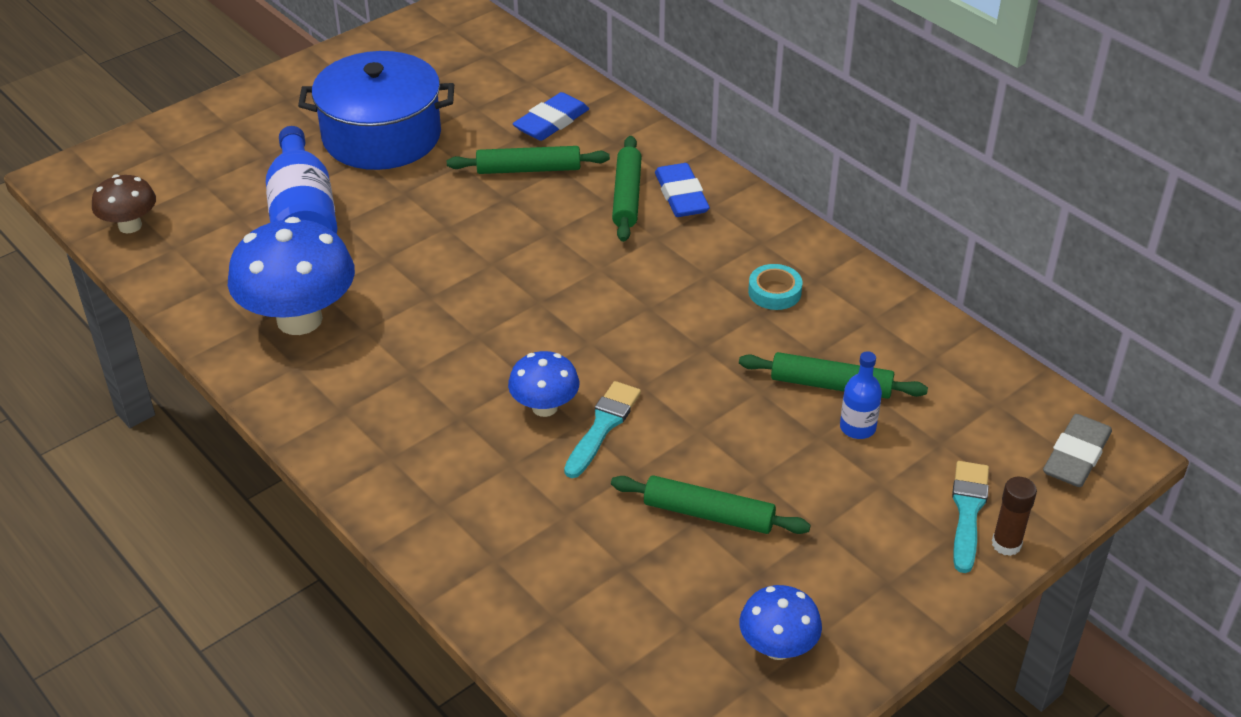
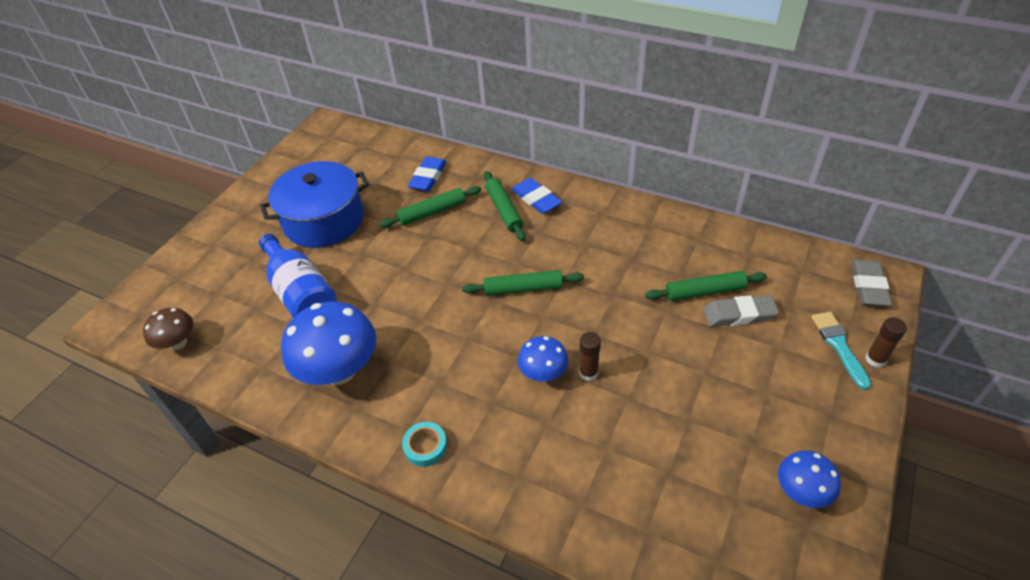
camera: 20 degrees left, 5 degrees up
(603, 426) = (588, 373): turquoise brush -> brown glue stick
(708, 514) = (694, 411): green rolling pin -> green rolling pin (523, 289)
(774, 292) = (631, 242): turquoise tape -> turquoise tape (425, 446)
(857, 427) = (739, 314): blue bottle -> grey eraser

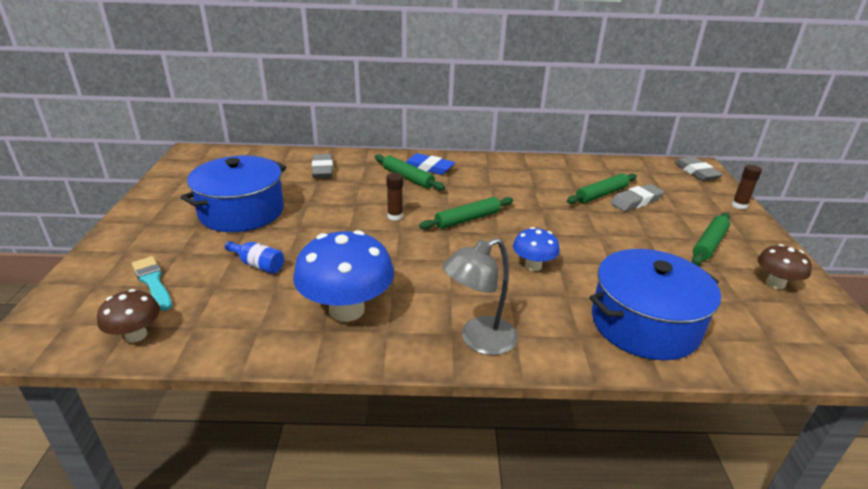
camera: 30 degrees left, 15 degrees down
(301, 293) = (258, 265): blue bottle -> blue bottle, size x0.51
(425, 446) = (479, 340): turquoise tape -> grey lamp
(428, 177) = (323, 169): blue eraser -> grey eraser
(432, 212) = (345, 189): green rolling pin -> green rolling pin (709, 244)
(588, 373) = (567, 257): brown glue stick -> brown glue stick (395, 216)
(597, 488) = (644, 324): none -> blue pot
(801, 492) = (775, 284): blue mushroom -> brown mushroom
(839, 346) = (712, 204): turquoise brush -> turquoise brush (153, 282)

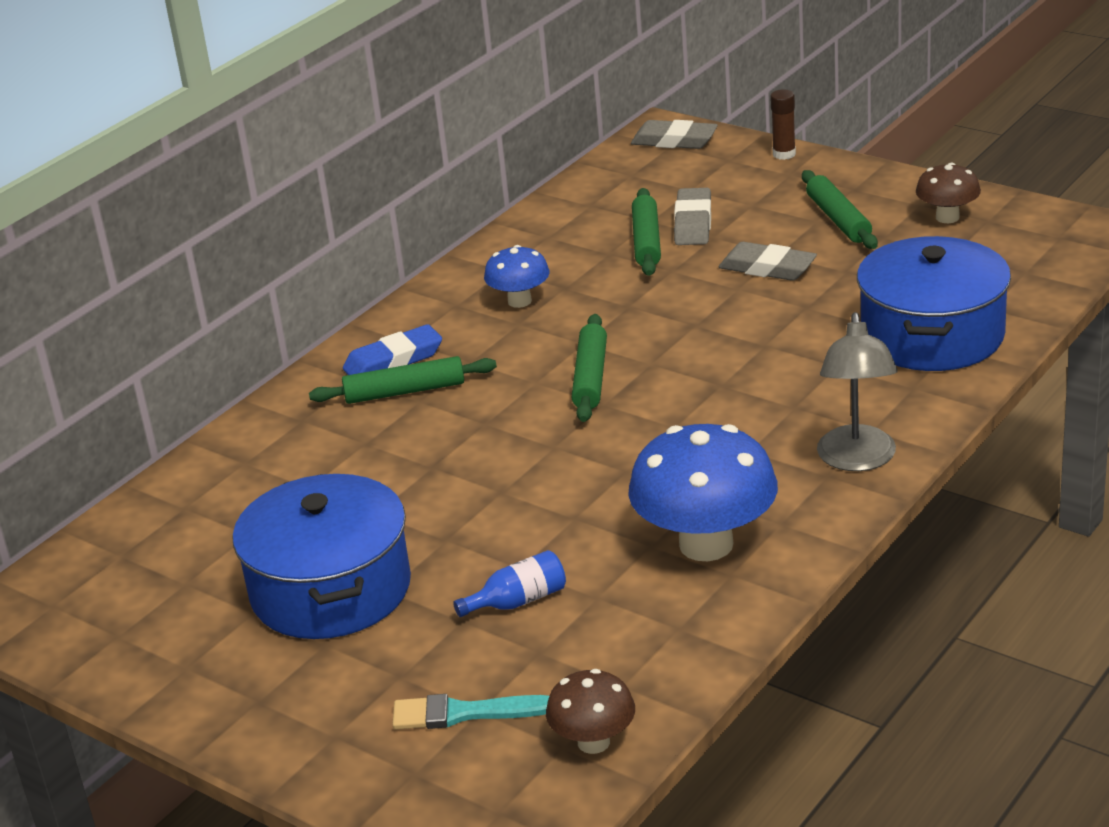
camera: 50 degrees left, 0 degrees up
(323, 169) = (271, 470): grey eraser -> grey eraser (767, 268)
(395, 216) = (512, 439): brown glue stick -> none
(533, 266) = (754, 366): blue mushroom -> blue mushroom (519, 301)

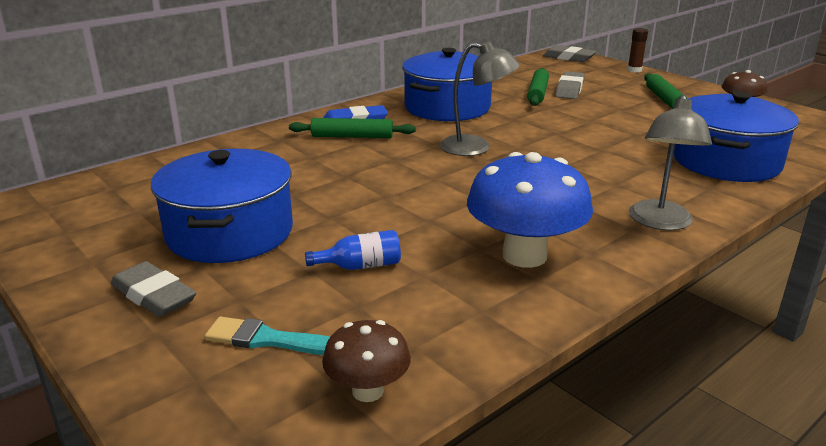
camera: 10 degrees right, 5 degrees down
(519, 301) = (447, 107): blue mushroom -> blue pot
(590, 377) = (476, 148): green rolling pin -> grey lamp
(767, 268) = (612, 114): grey eraser -> grey eraser (154, 295)

